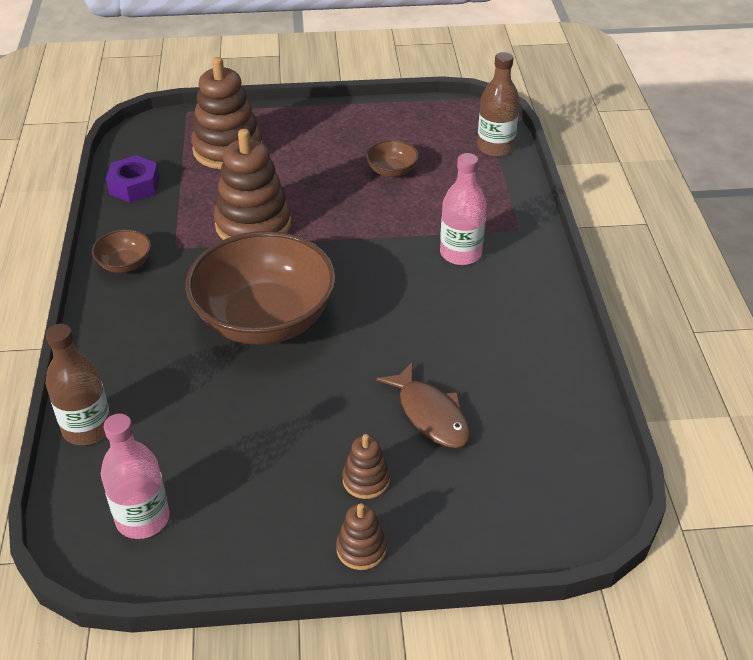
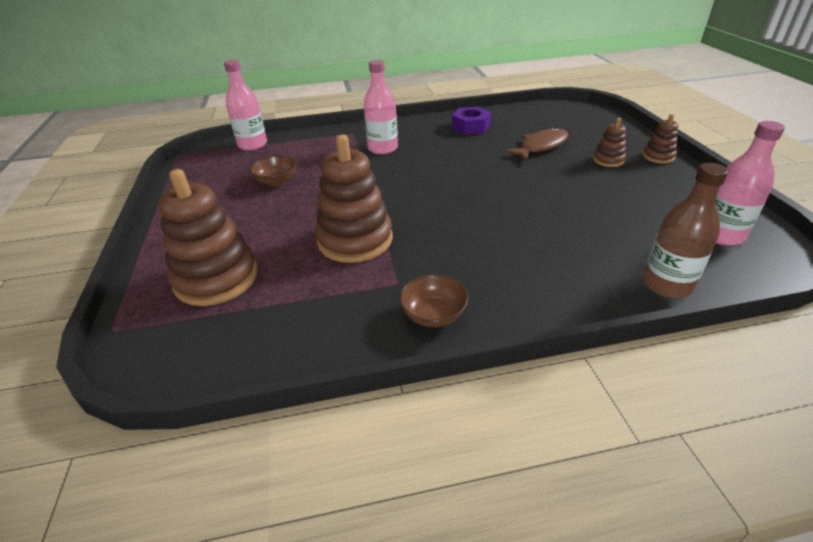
camera: 95 degrees left, 5 degrees down
(134, 186) = (280, 343): purple nut -> purple nut (470, 127)
(265, 319) = (483, 215): brown bowl -> none
(495, 147) = (252, 145): brown bottle -> pink bottle

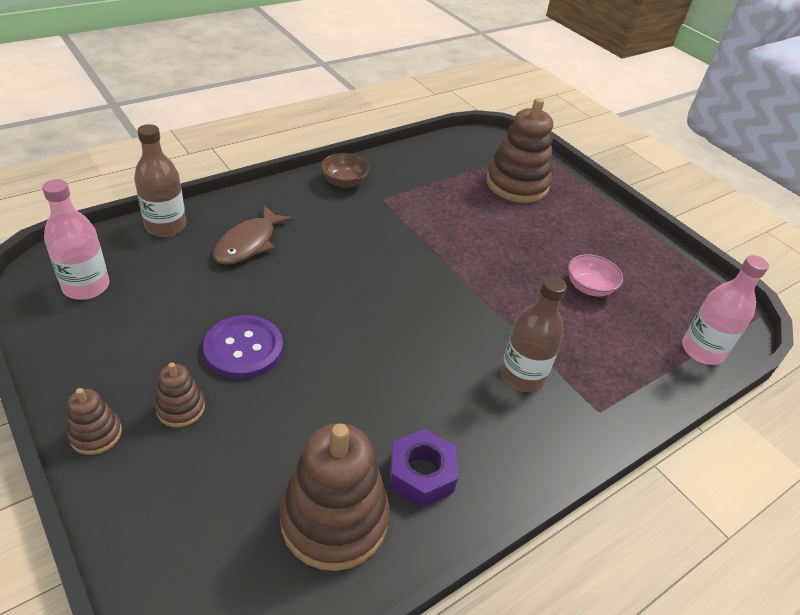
camera: 150 degrees right, 5 degrees up
(277, 181) = (589, 287): brown bowl -> pink bowl
(355, 240) = (442, 229): brown stacking toy -> brown stacking toy (334, 519)
(383, 148) = (522, 376): pink bottle -> brown bottle
(541, 146) = (287, 428): brown fish -> brown fish (249, 243)
(568, 180) = (243, 348): none -> purple button

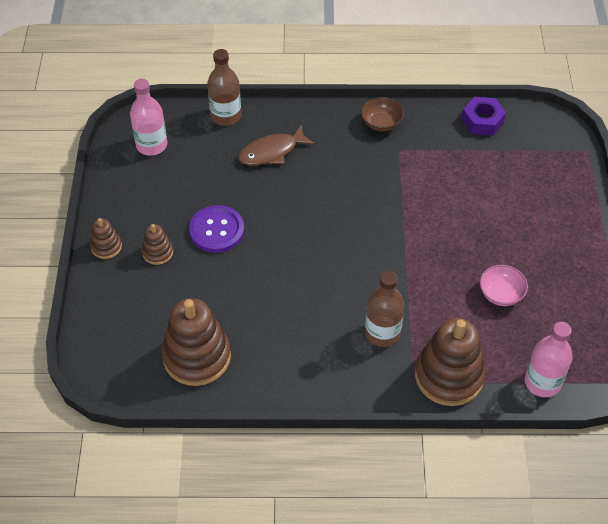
camera: 40 degrees right, 10 degrees up
(421, 474) = (264, 358): purple nut -> purple nut (482, 121)
(517, 184) = (529, 179): brown stacking toy -> brown stacking toy (449, 376)

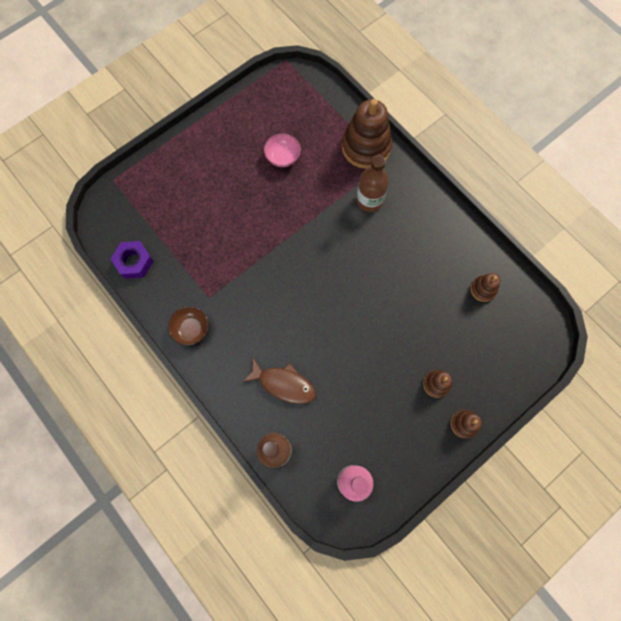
camera: 130 degrees left, 20 degrees up
(197, 357) = (483, 289): brown stacking toy -> brown stacking toy, size x0.49
(216, 230) = (384, 361): purple button -> none
(542, 382) = (326, 100): pink bottle -> none

